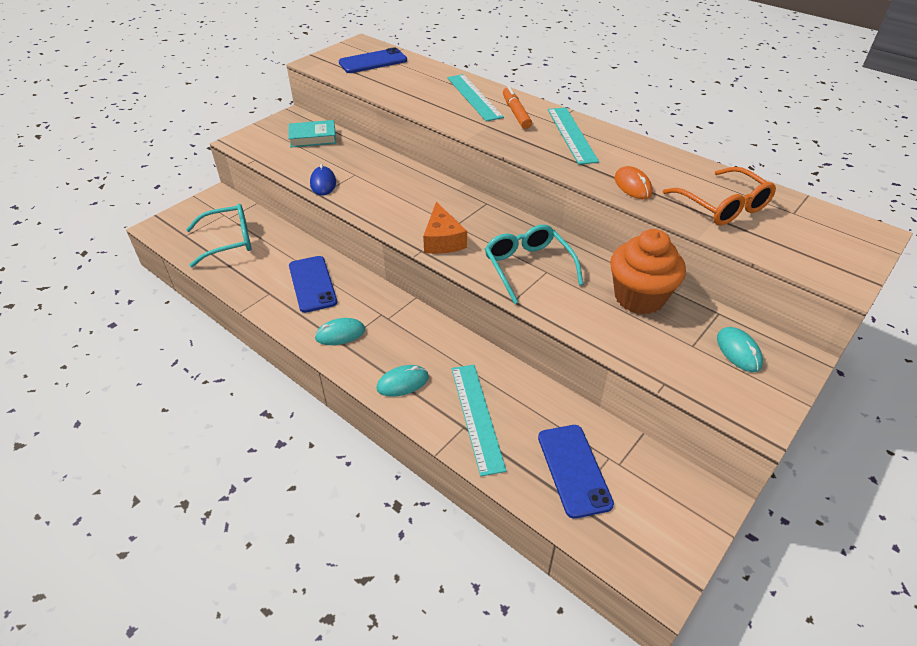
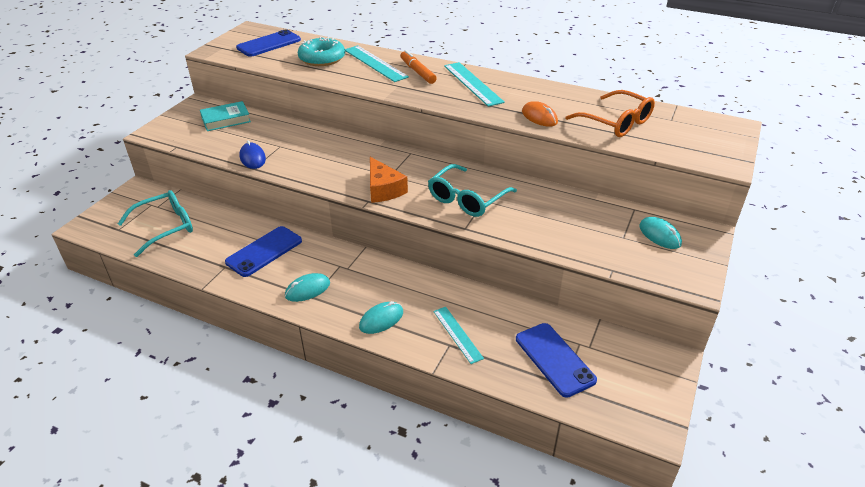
camera: 15 degrees left, 5 degrees down
(312, 284) = (264, 251): blue phone -> blue phone turned 75 degrees clockwise
(420, 84) = (322, 58): none -> turquoise donut
(476, 417) = (457, 334): turquoise ruler -> turquoise ruler, size x0.65
(528, 267) = (466, 199): turquoise glasses -> turquoise glasses turned 105 degrees counterclockwise
(639, 297) = (567, 208): orange cupcake -> none

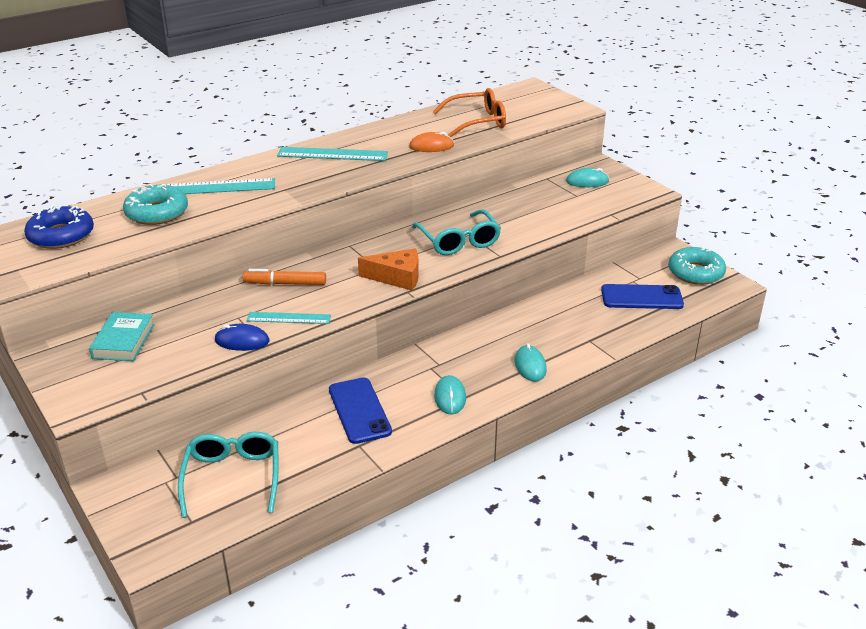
camera: 60 degrees left, 5 degrees down
(269, 44) = (61, 236): blue phone -> blue donut
(417, 72) = (270, 172): orange marker -> orange marker (285, 283)
(457, 334) = (580, 332): turquoise ruler -> turquoise ruler (289, 318)
(645, 388) = (695, 273): none -> turquoise donut

